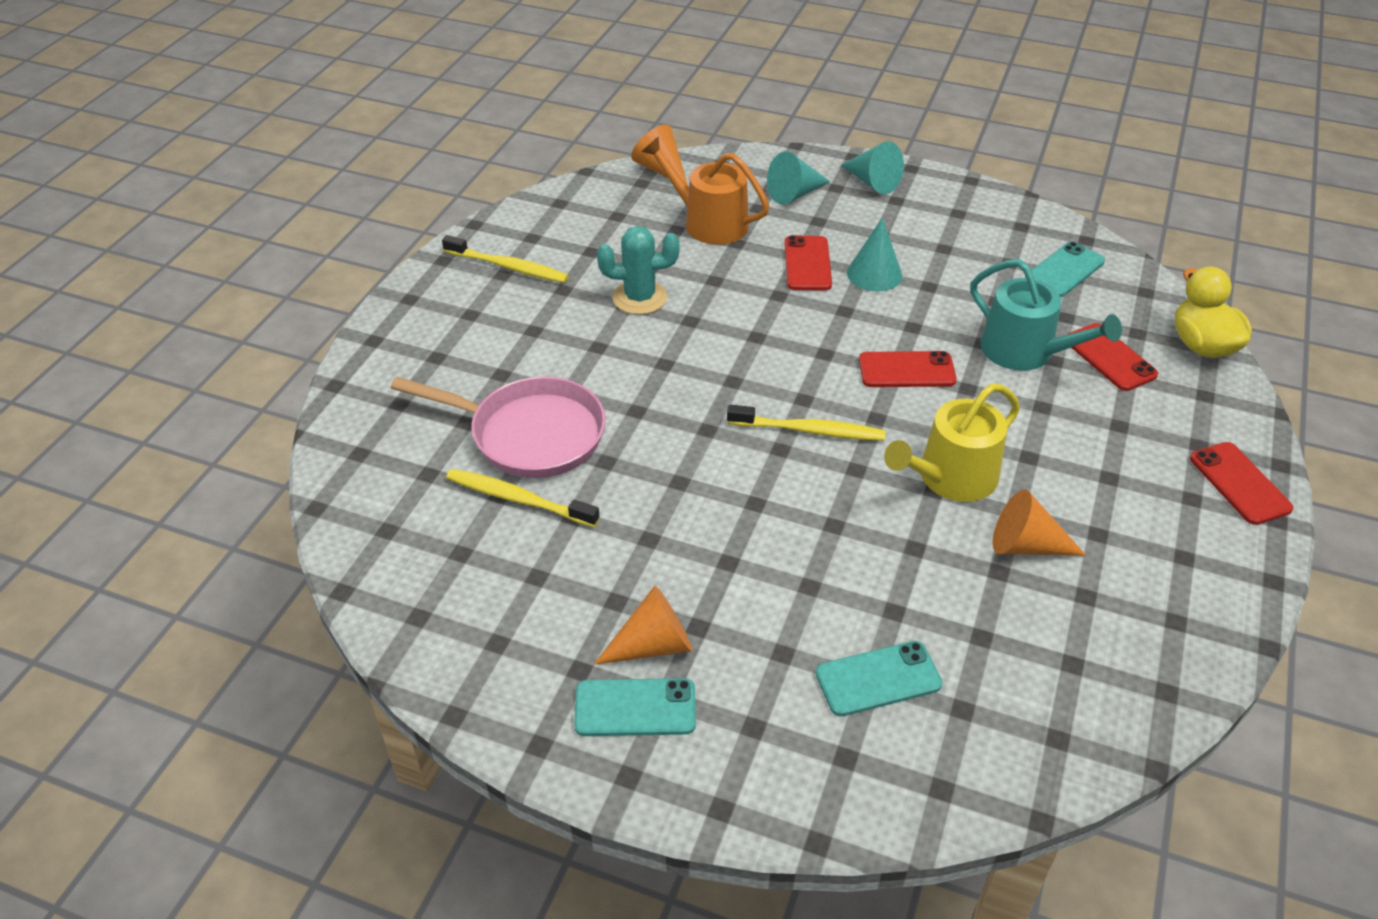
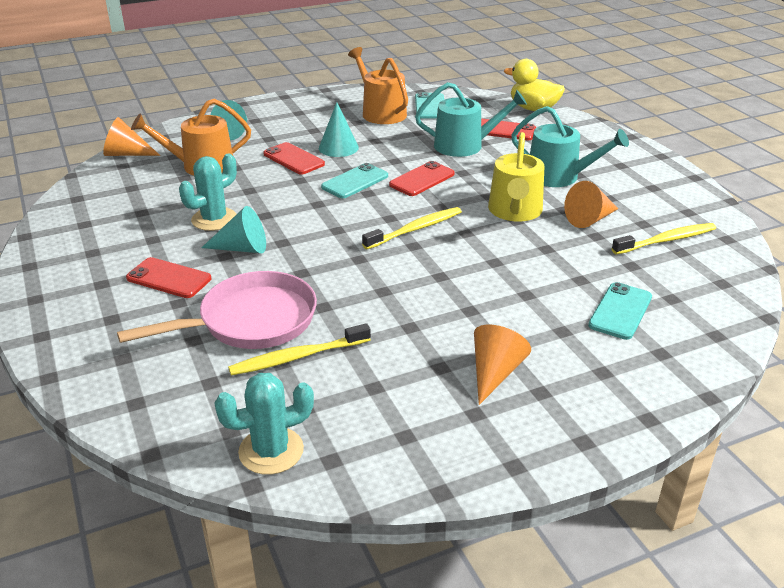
camera: 45 degrees left, 10 degrees down
(390, 572) = (271, 451): none -> turquoise cactus
(508, 266) = (90, 246): yellow toothbrush -> yellow toothbrush (666, 240)
(635, 708) = (534, 408): turquoise phone -> turquoise phone (355, 181)
(872, 182) = (272, 110): turquoise cone -> turquoise cone (242, 248)
(991, 248) = (381, 112): none -> orange watering can
(1079, 464) = (559, 176): none -> turquoise watering can
(1239, 483) = (628, 150): red phone -> red phone (169, 278)

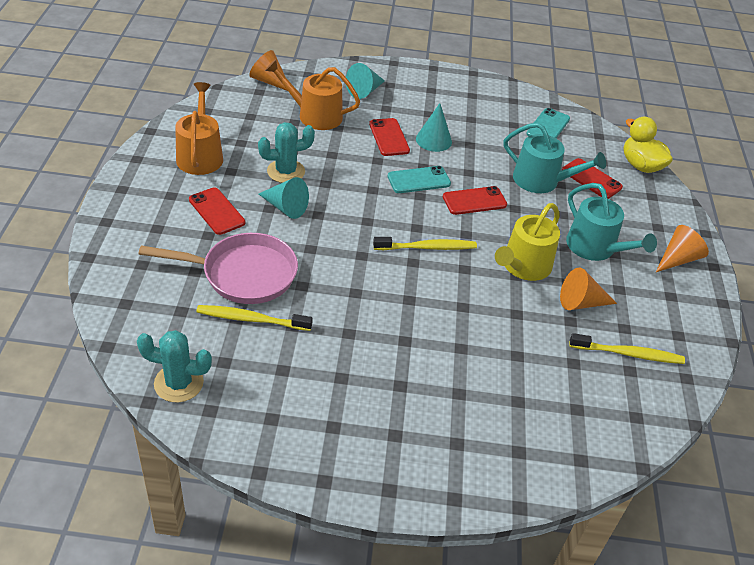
camera: 25 degrees right, 10 degrees up
(381, 112) = (500, 116): orange watering can -> orange watering can (200, 155)
(495, 373) = (375, 402): orange cone -> orange cone (677, 259)
(620, 311) = (522, 399): turquoise phone -> none

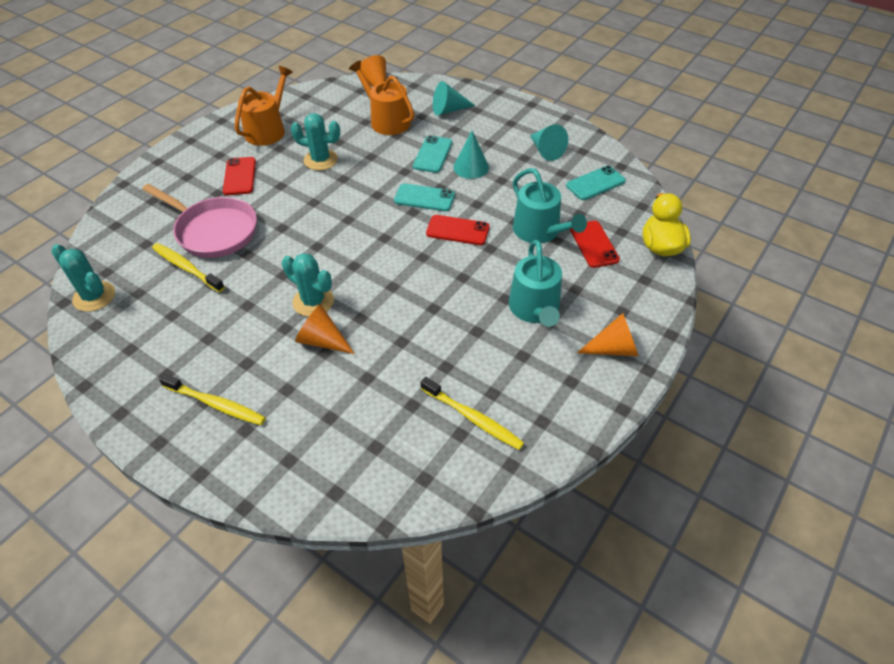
camera: 35 degrees right, 5 degrees up
(285, 207) = (293, 188): turquoise cone -> turquoise cone (545, 150)
(389, 137) = (432, 154): red phone -> turquoise phone
(408, 307) = (313, 301): none -> turquoise cactus
(427, 247) = (377, 257): yellow toothbrush -> yellow toothbrush (215, 404)
(523, 266) = (448, 302): yellow watering can -> none
(581, 302) = (472, 354): orange cone -> orange cone (322, 340)

